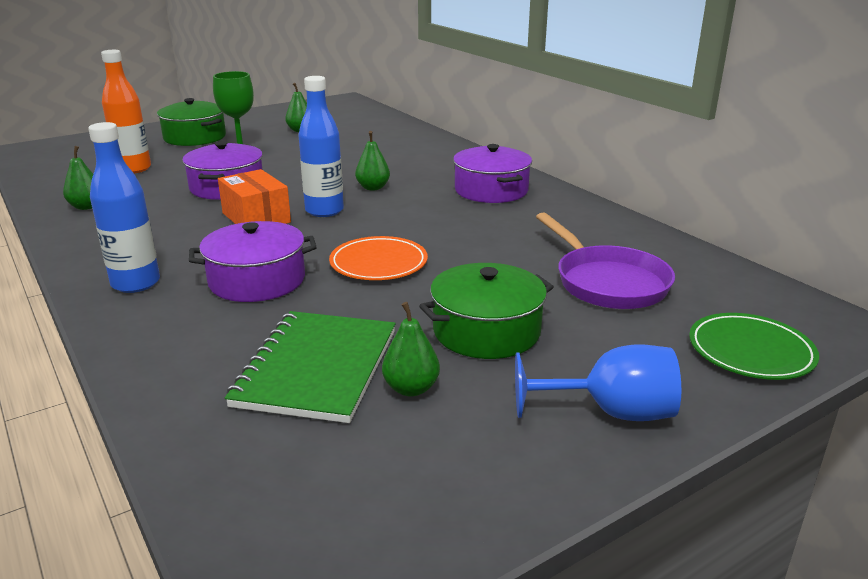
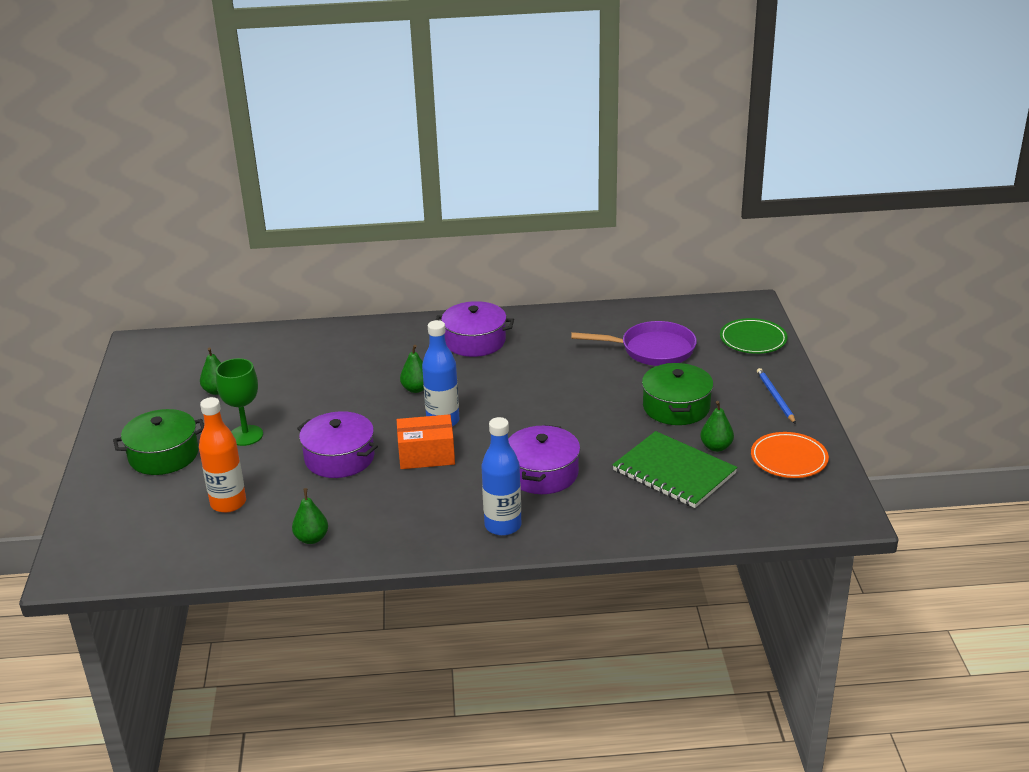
camera: 60 degrees left, 5 degrees up
(378, 263) = (557, 420): orange plate -> orange plate (789, 458)
(611, 412) = (775, 397): blue goblet -> blue pencil

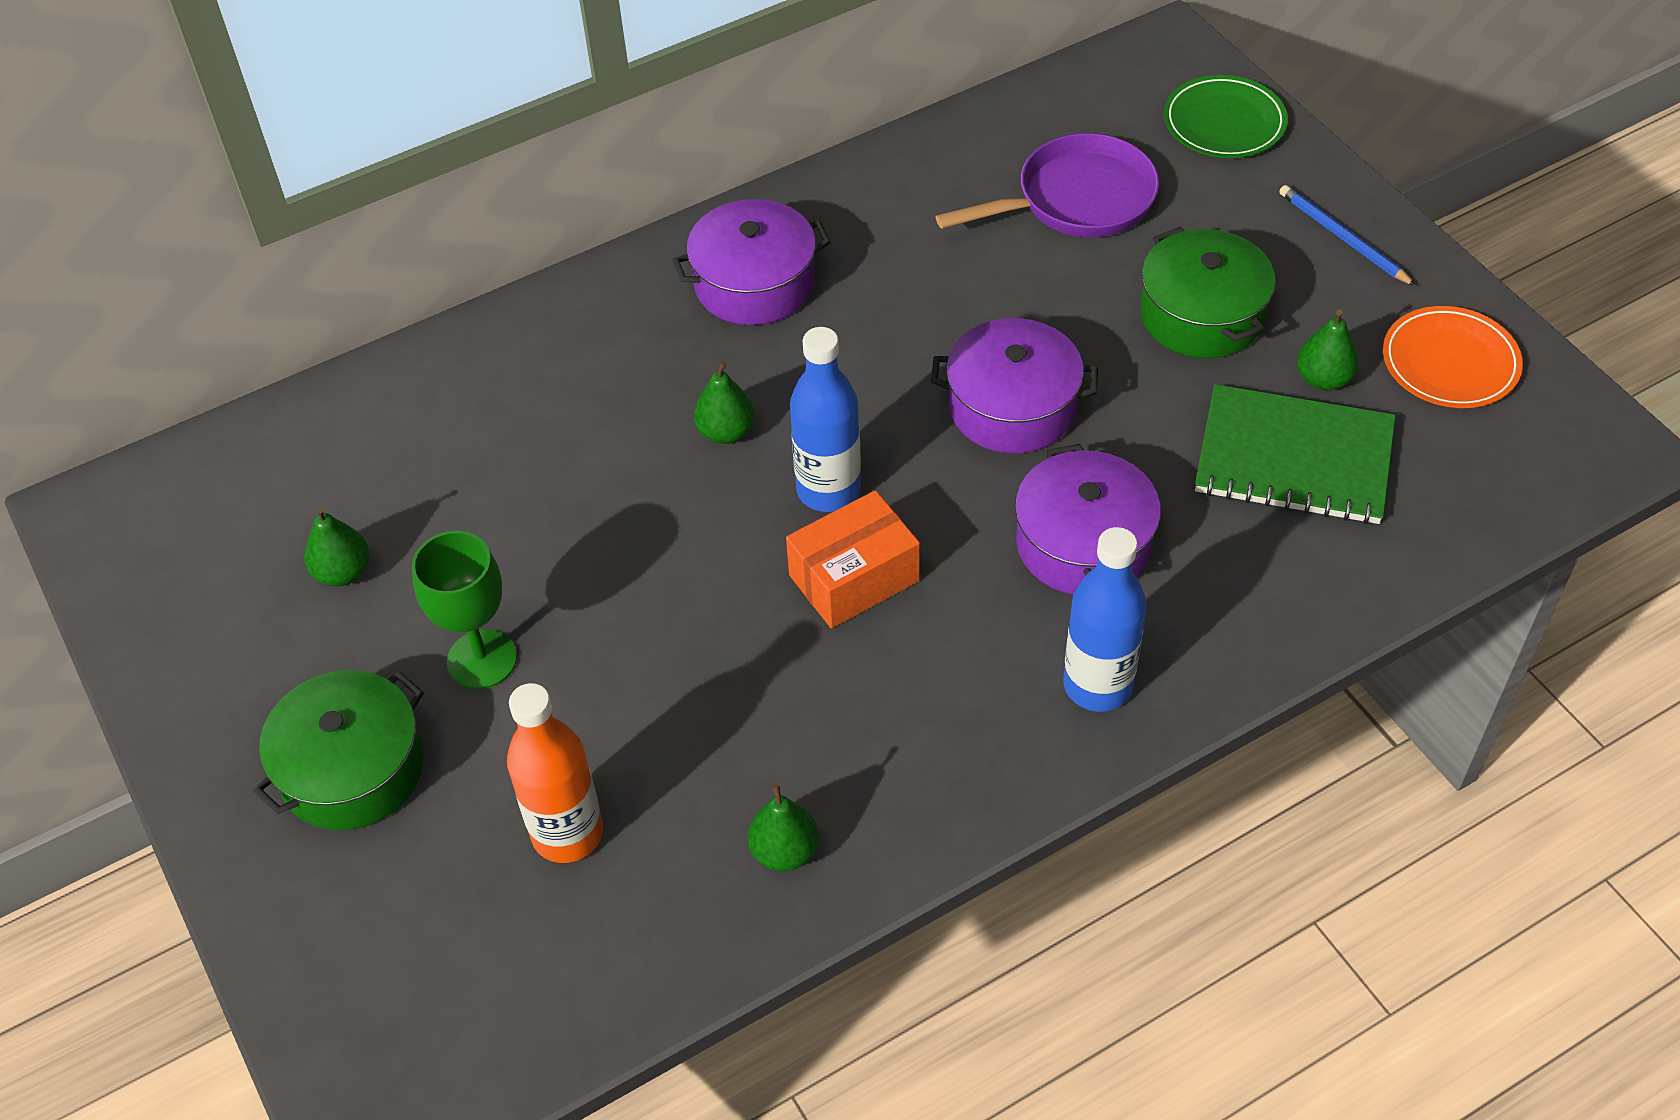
camera: 25 degrees left, 20 degrees up
(339, 458) = (701, 645): purple pot -> purple pot (1012, 406)

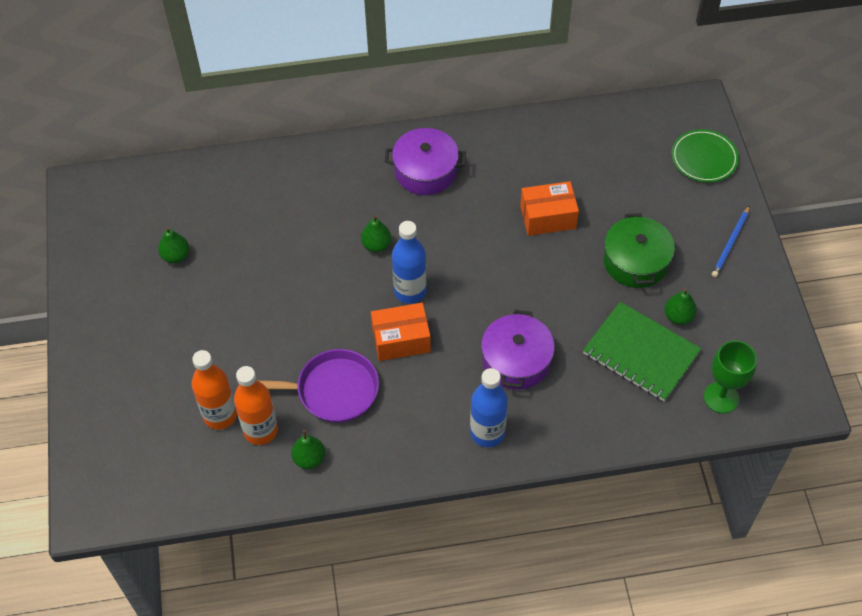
camera: 20 degrees right, 5 degrees up
(352, 769) = (142, 352): green pot -> none
(482, 659) = (218, 320): green goblet -> green goblet (721, 397)
(663, 833) = (261, 430): none -> orange bottle
(1012, 291) = (548, 217): none -> orange box
(1012, 406) = (517, 278): purple pot -> none
(1077, 200) = (605, 178): purple pan -> purple pan (331, 390)
(1343, 238) = (730, 243): blue pencil -> blue pencil turned 135 degrees counterclockwise
(1450, 362) = (747, 330): orange plate -> none

